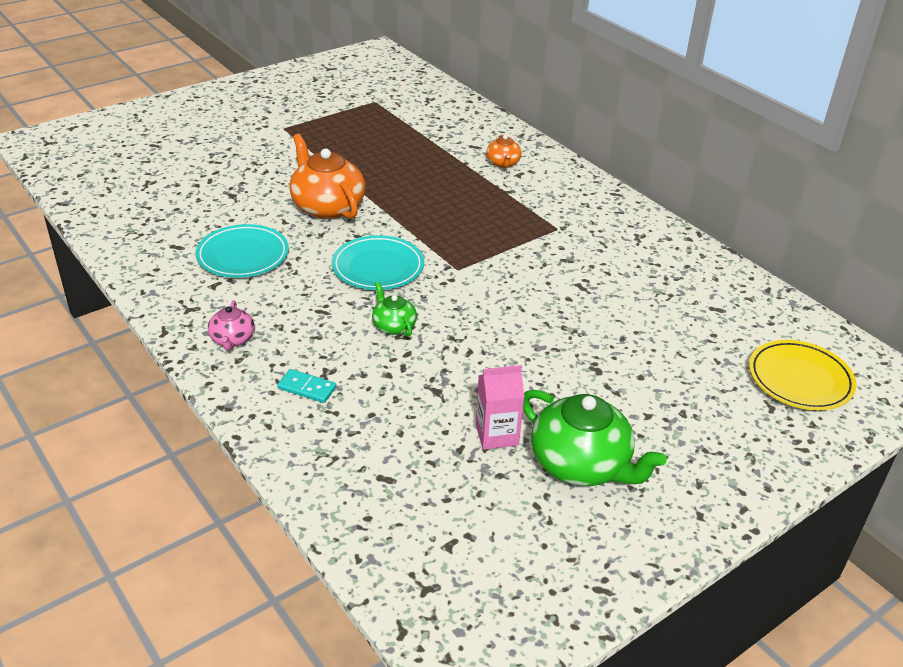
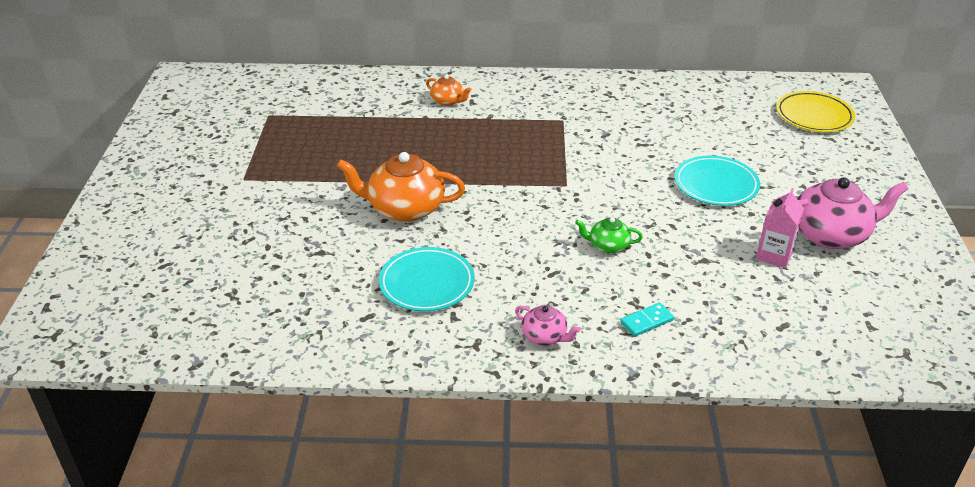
camera: 50 degrees left, 0 degrees up
(378, 267) = (523, 220): turquoise plate -> turquoise plate (716, 185)
(581, 464) = (831, 235): green teapot -> pink teapot

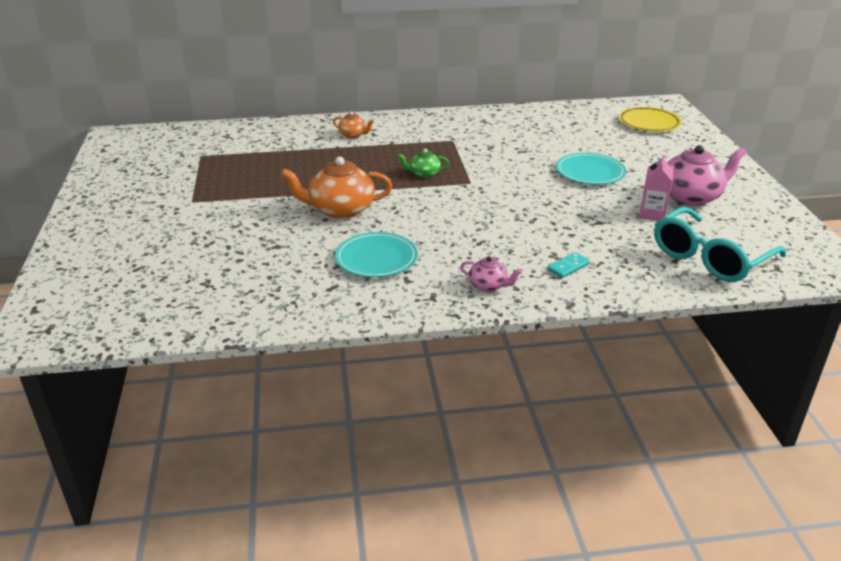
camera: 10 degrees left, 5 degrees down
(608, 246) = (518, 220): green teapot -> green teapot (424, 174)
(825, 329) = (709, 258): none -> turquoise glasses

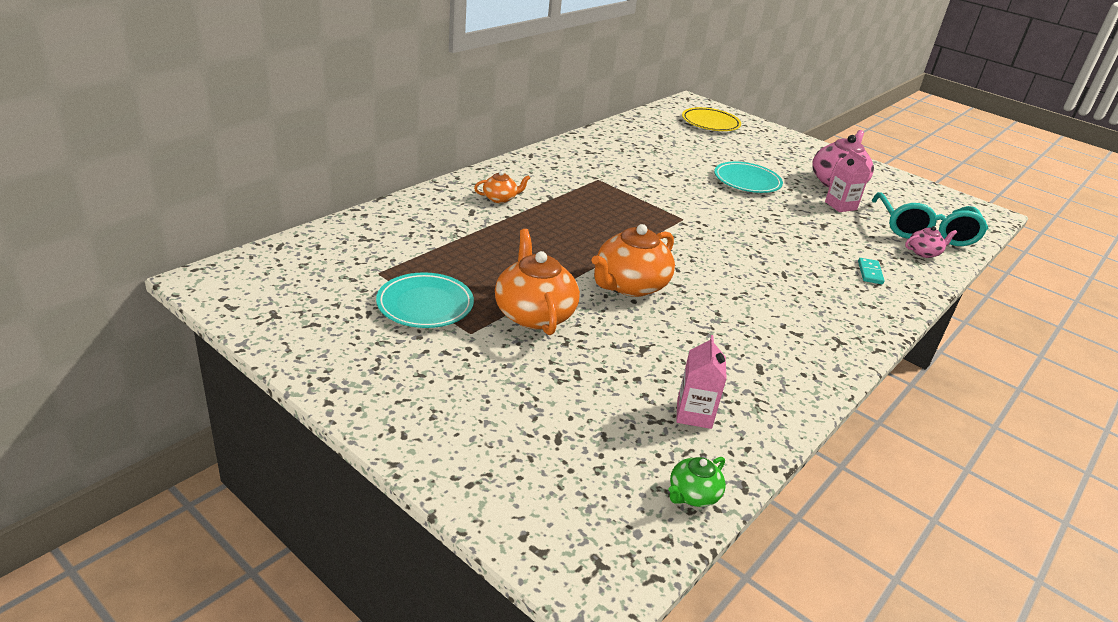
camera: 45 degrees left, 0 degrees up
(235, 291) = (694, 414): none -> pink carton
(246, 204) = (534, 314): none -> orange teapot
(376, 259) = (743, 324): turquoise plate -> turquoise plate (425, 305)
(424, 174) = (633, 222): green teapot -> green teapot (693, 495)
(488, 285) = (854, 312): pink teapot -> pink teapot (924, 253)

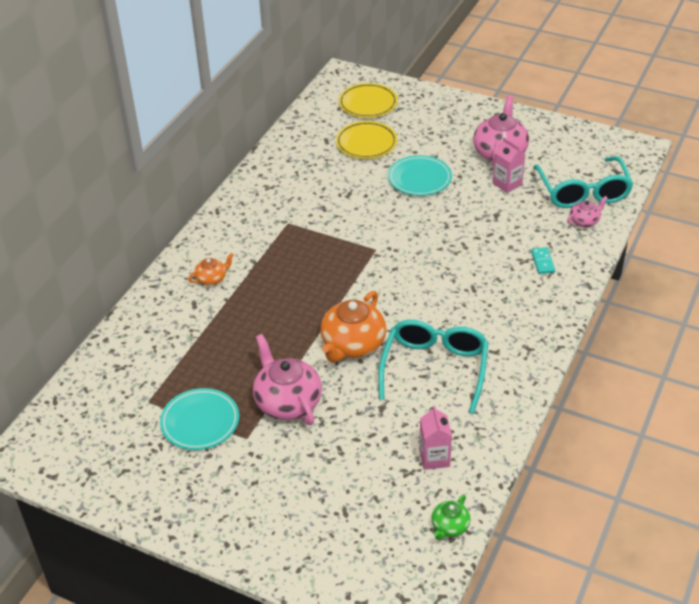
camera: 10 degrees left, 10 degrees up
(534, 314) = (287, 402): orange teapot -> pink teapot
(700, 146) = (366, 143): none -> yellow plate
(720, 329) = (435, 368): none -> turquoise glasses

